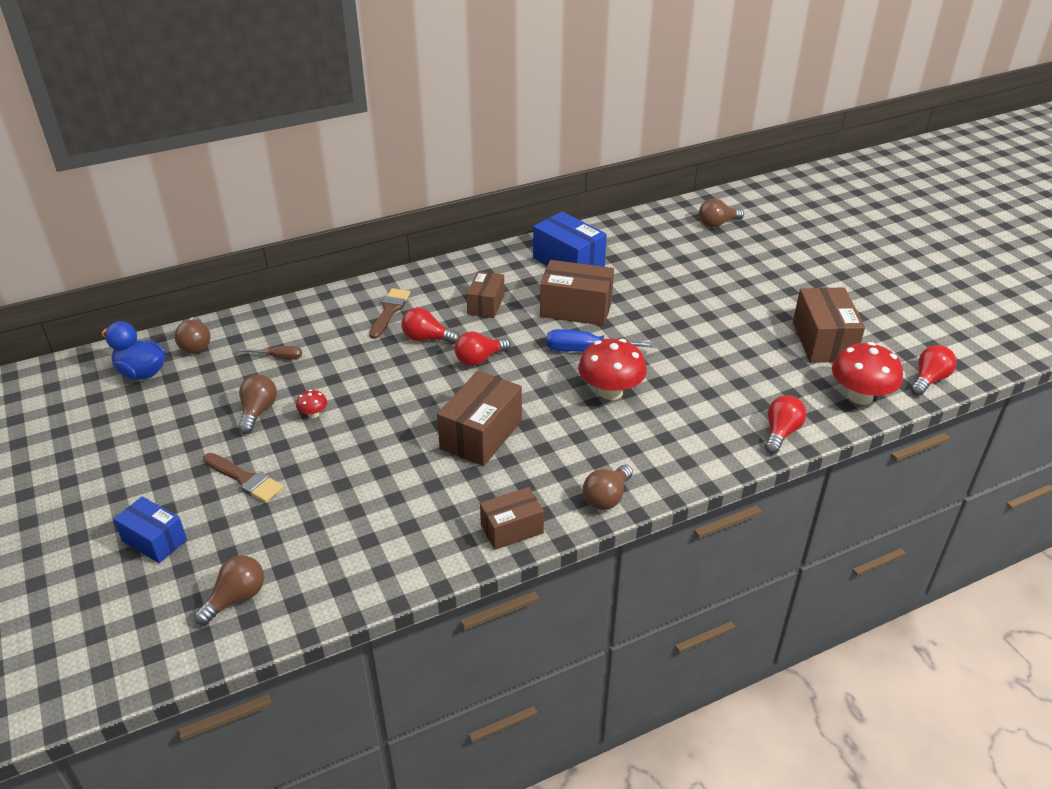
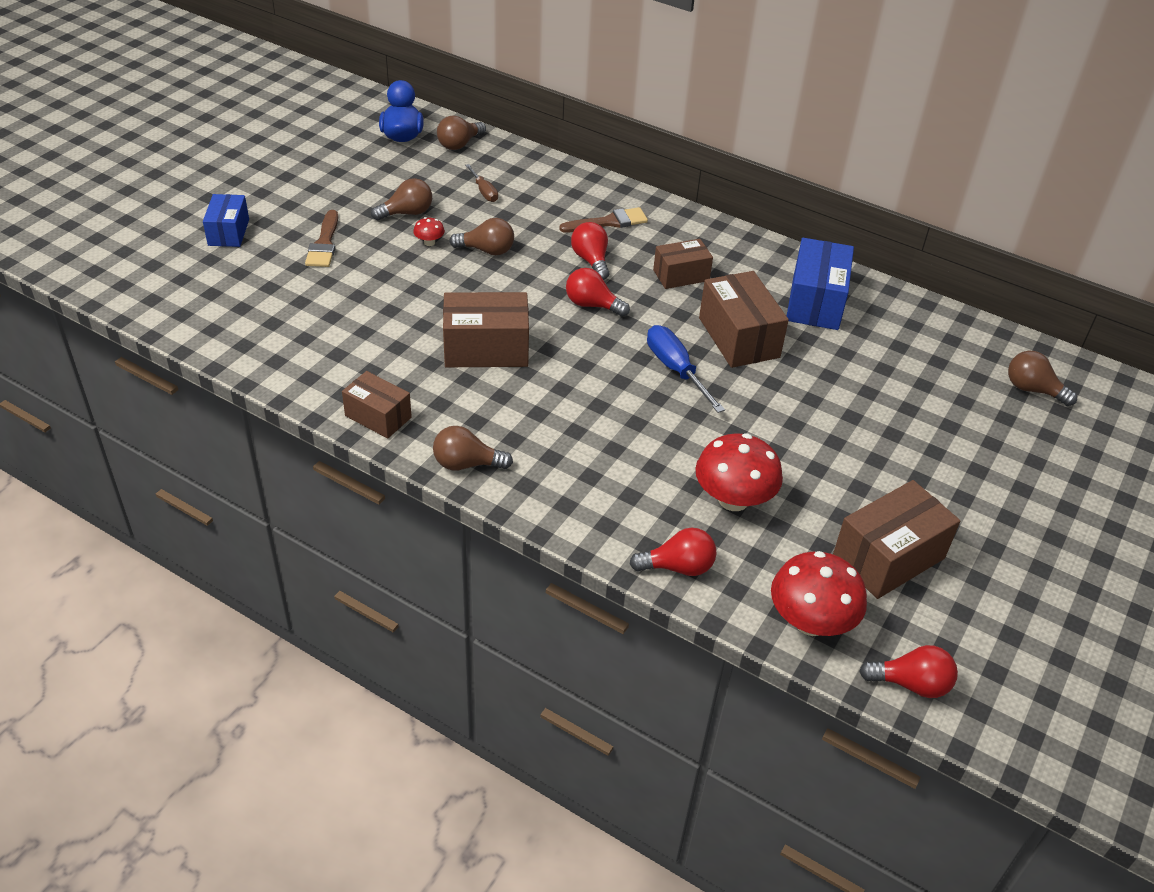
camera: 55 degrees right, 5 degrees up
(236, 598) = (197, 298): brown light bulb -> brown light bulb (487, 250)
(610, 392) = (626, 411): red mushroom -> red mushroom (733, 499)

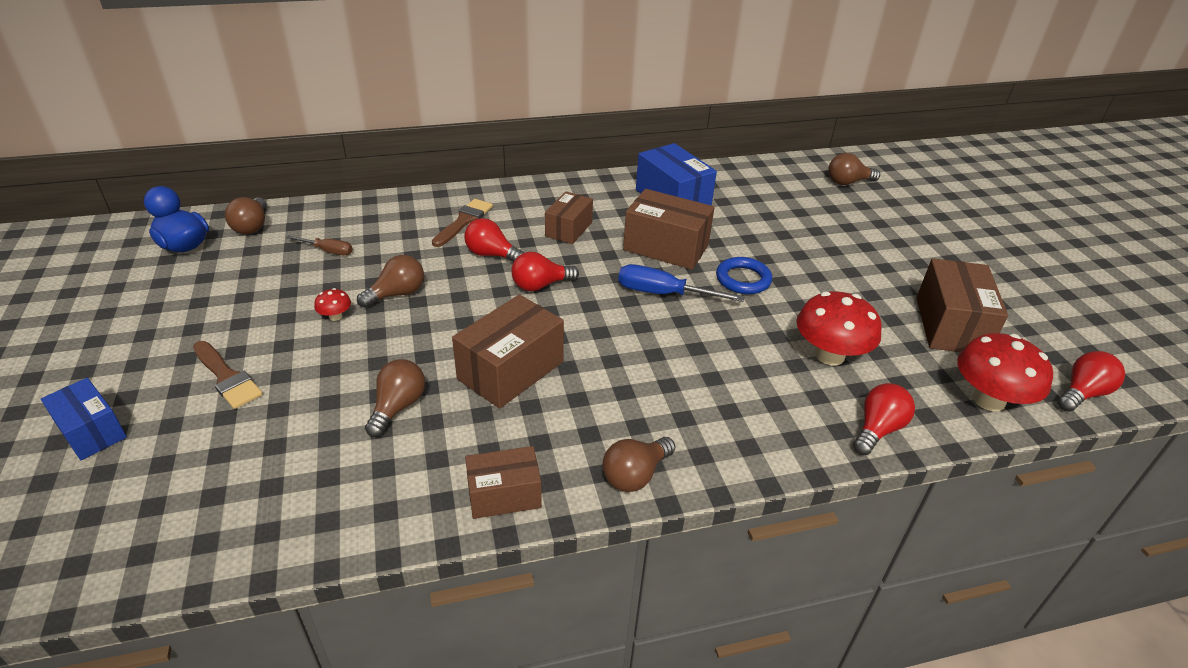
camera: 45 degrees left, 5 degrees down
(407, 213) = (278, 305): brown light bulb -> brown light bulb (398, 407)
(762, 402) = (743, 279): none -> blue ring

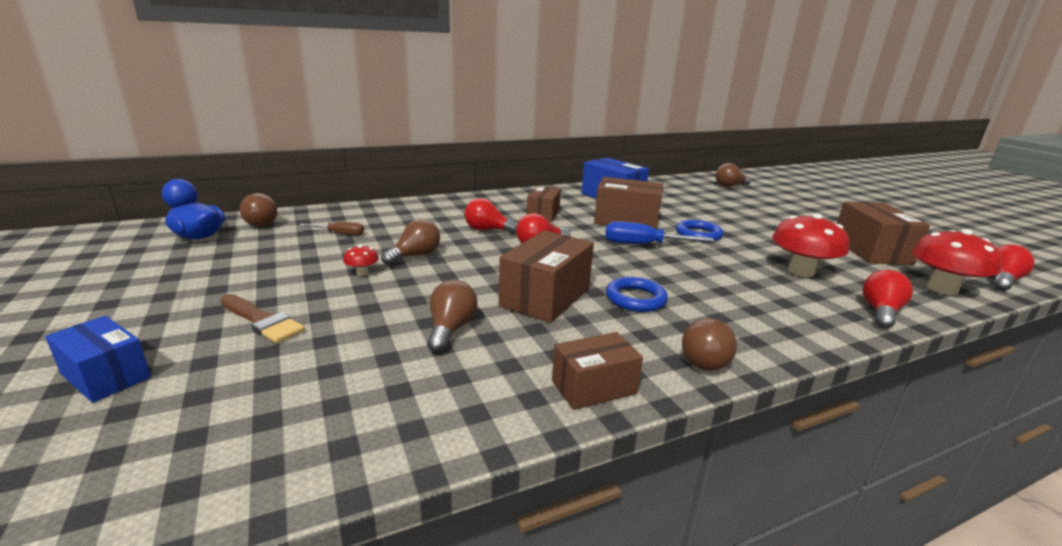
camera: 10 degrees left, 15 degrees down
(464, 221) = (454, 213): brown brush -> none
(606, 382) = (635, 299): none -> blue ring

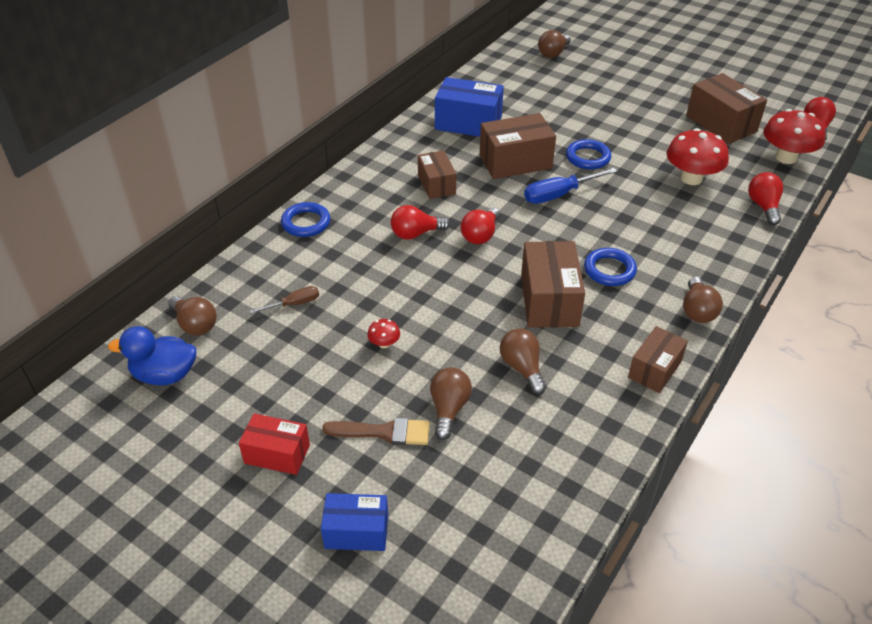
camera: 30 degrees left, 20 degrees up
(168, 299) = (277, 454): none -> red box
(415, 256) = (399, 301): brown light bulb -> brown light bulb (449, 409)
(419, 205) = (306, 223): none -> blue ring

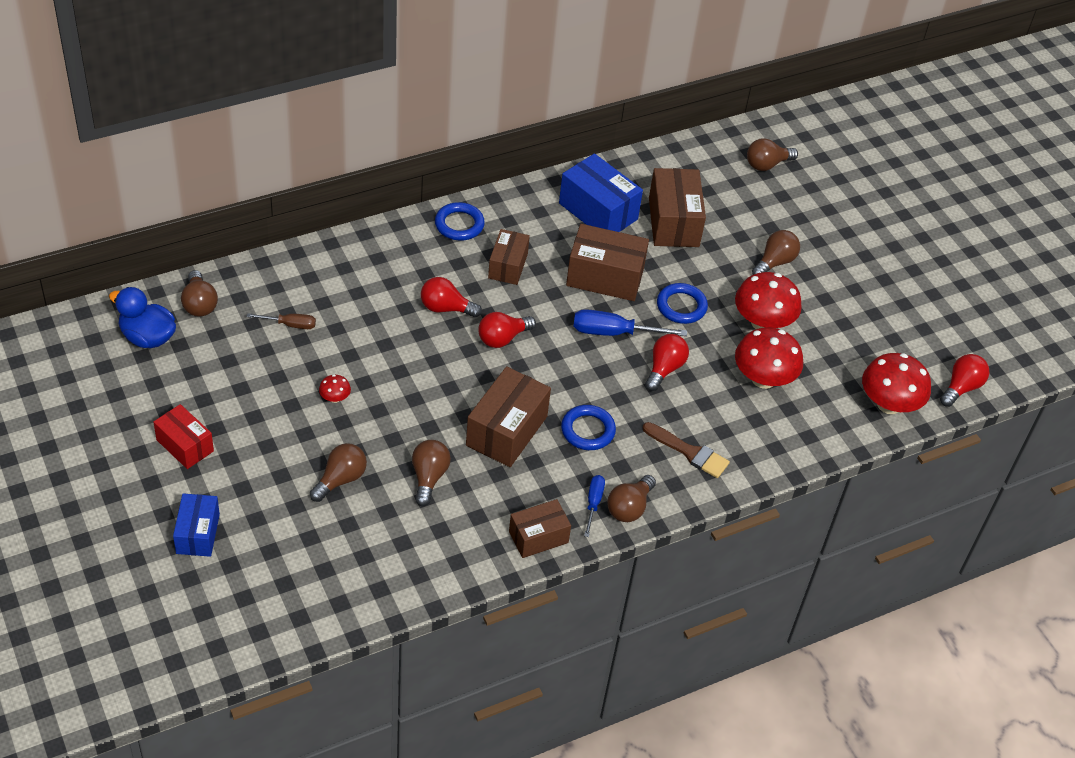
camera: 25 degrees right, 5 degrees up
(306, 223) = (359, 250): blue ring -> blue ring (459, 224)
(356, 531) = (198, 534): blue box -> blue box turned 60 degrees clockwise
(384, 432) = (276, 471): brown brush -> brown brush (689, 452)
(620, 105) = (774, 262): none -> brown light bulb
(652, 144) = (762, 322): none -> red mushroom
(668, 321) = (593, 503): none -> blue screwdriver
(721, 123) = (862, 334): brown box -> brown box (673, 222)
(763, 206) = (804, 443): red light bulb -> red light bulb (664, 369)

